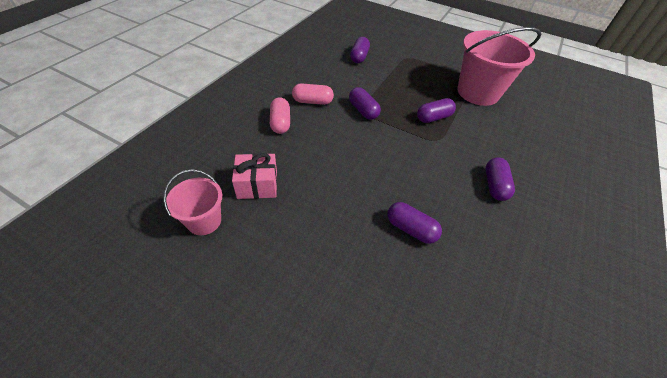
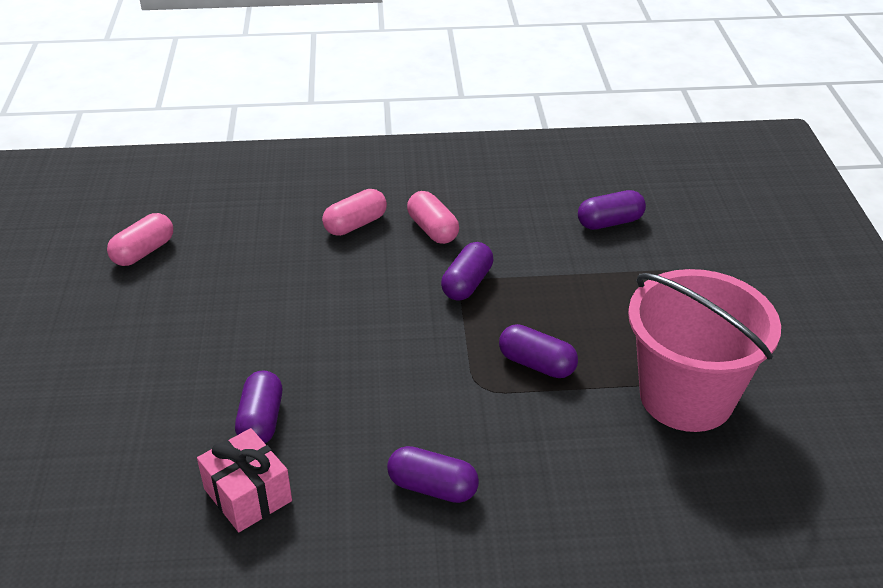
camera: 60 degrees right, 10 degrees down
(204, 221) = (143, 252): pink bucket -> pink capsule
(257, 185) = (226, 261): pink gift -> pink gift (247, 495)
(494, 185) = (432, 487): purple capsule -> purple capsule turned 45 degrees clockwise

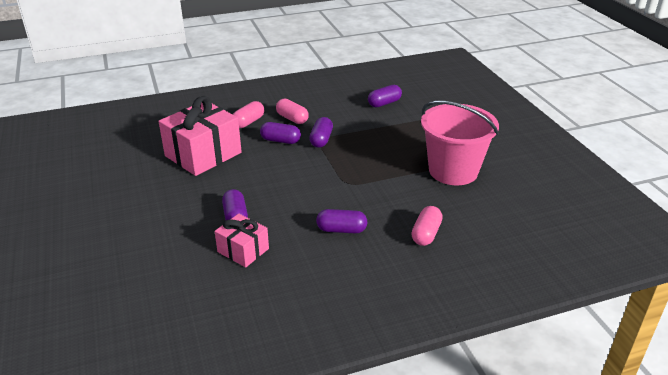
camera: 15 degrees left, 5 degrees down
(143, 252) = (131, 151): pink capsule -> pink capsule (426, 234)
(256, 279) = (203, 154): none -> pink gift
(537, 364) = (372, 169): purple capsule -> purple capsule (280, 140)

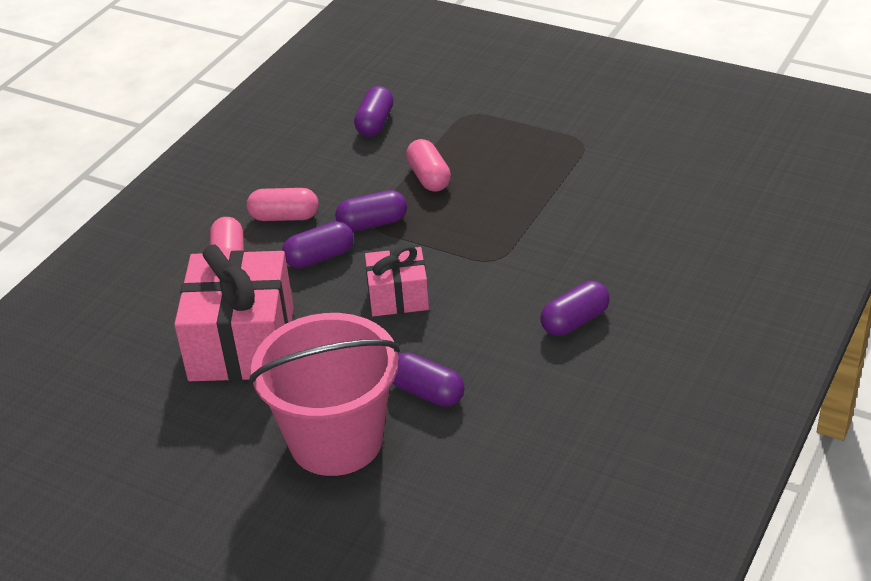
camera: 40 degrees left, 5 degrees up
(243, 250) = (503, 424): pink gift -> pink gift (398, 297)
(321, 140) = (372, 223): purple capsule -> purple capsule turned 75 degrees counterclockwise
(426, 234) = (668, 264): pink capsule -> pink capsule (429, 177)
(453, 171) = (589, 168): pink bucket -> pink bucket (336, 440)

